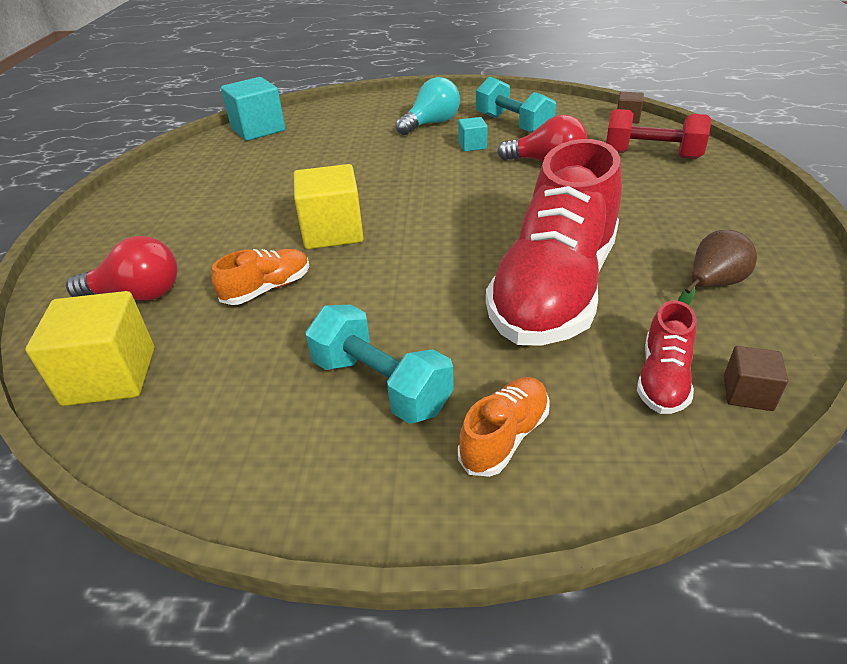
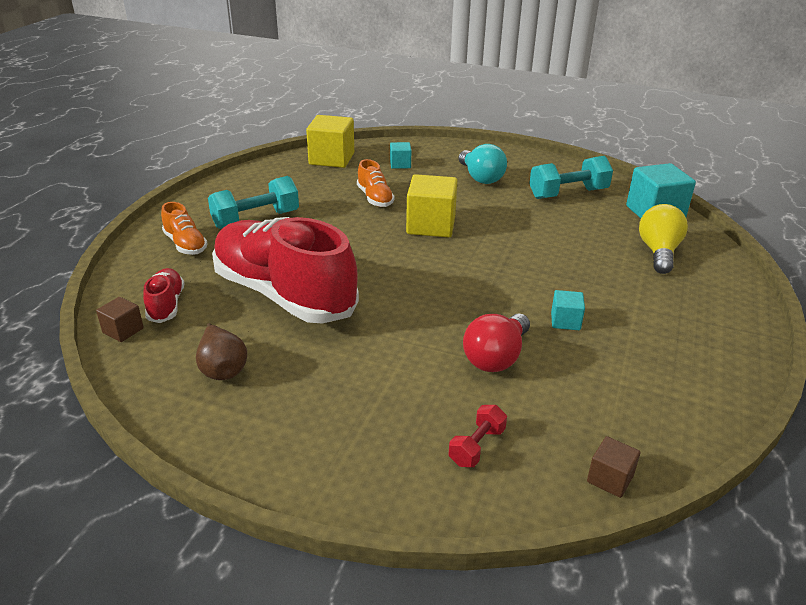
camera: 105 degrees right, 5 degrees down
(138, 295) = (400, 164): red light bulb -> turquoise cube
(335, 124) = (658, 252): none -> yellow light bulb
(431, 124) = (640, 309): turquoise light bulb -> turquoise light bulb (480, 178)
(513, 125) = (617, 365): turquoise dumbbell -> turquoise dumbbell (568, 194)
(651, 155) = (477, 446): red dumbbell -> red dumbbell, size x0.56
(663, 379) = (166, 305): red shoe -> red shoe turned 45 degrees clockwise

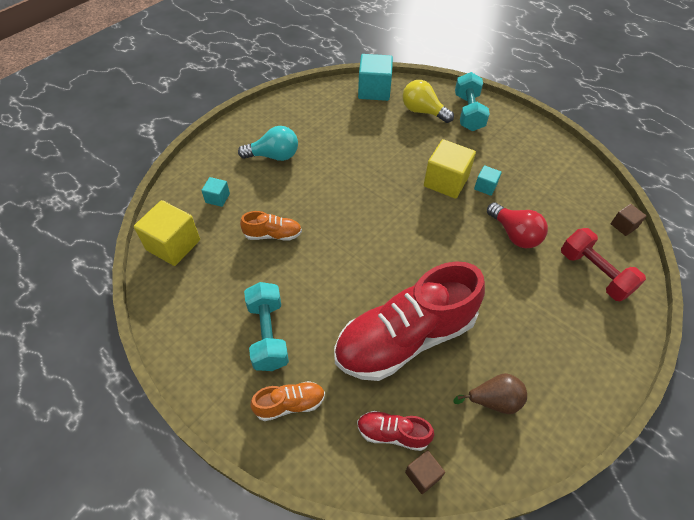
camera: 70 degrees left, 20 degrees up
(431, 225) = (337, 212): yellow cube -> yellow cube (446, 181)
(477, 446) = (594, 273): red dumbbell -> red dumbbell, size x1.79
(568, 194) = (326, 119): turquoise dumbbell -> turquoise dumbbell (468, 112)

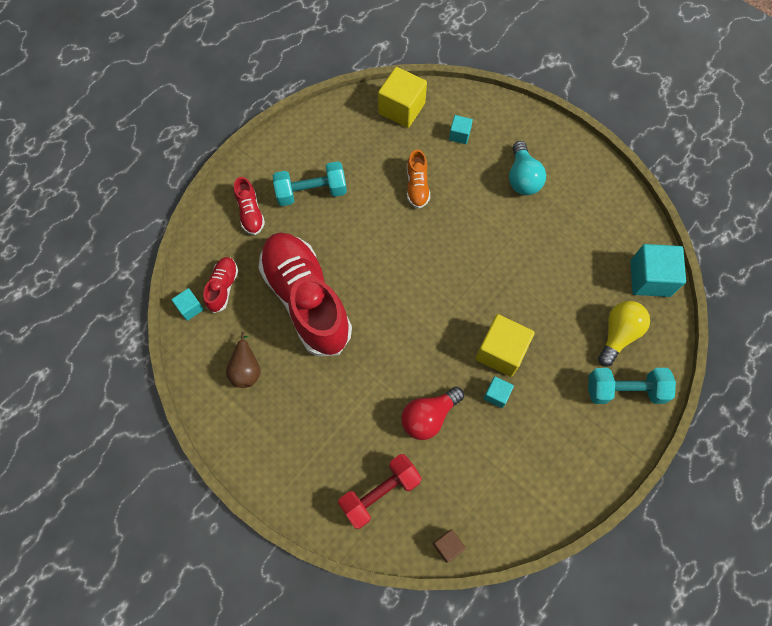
camera: 90 degrees right, 15 degrees up
(290, 404) = (250, 213): orange shoe -> red shoe
(423, 475) = (190, 308): brown cube -> turquoise cube

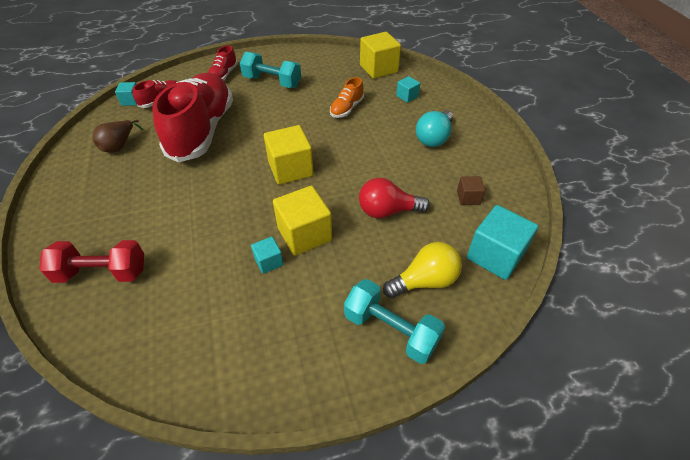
camera: 35 degrees right, 20 degrees down
(429, 416) = (199, 244): red light bulb -> red light bulb (387, 211)
(431, 292) = (290, 169): none -> yellow cube
(448, 546) = (100, 351): brown cube -> brown cube (468, 197)

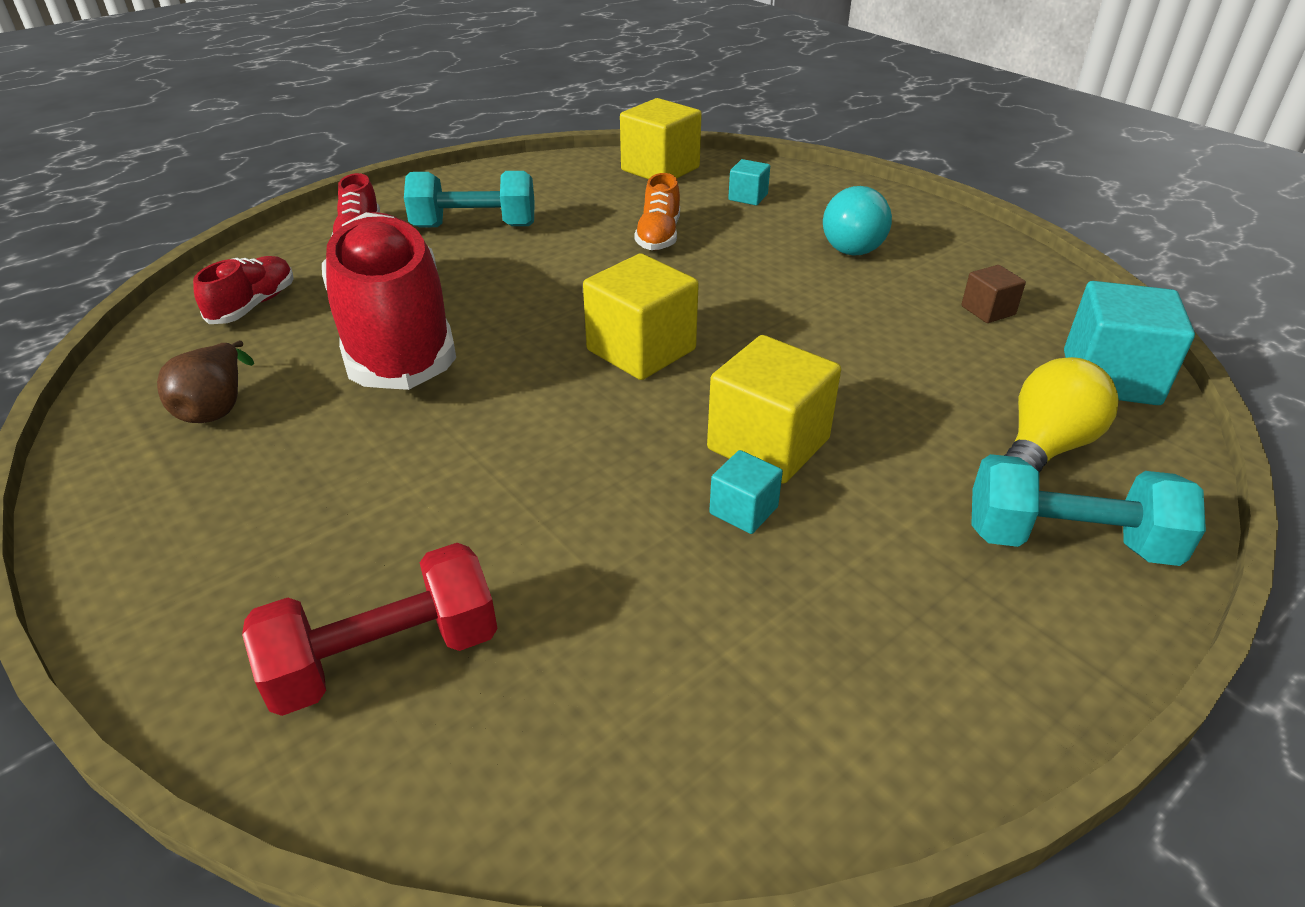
camera: 25 degrees left, 10 degrees down
(131, 101) = (176, 322): turquoise cube -> none
(387, 211) = (880, 365): red light bulb -> none

